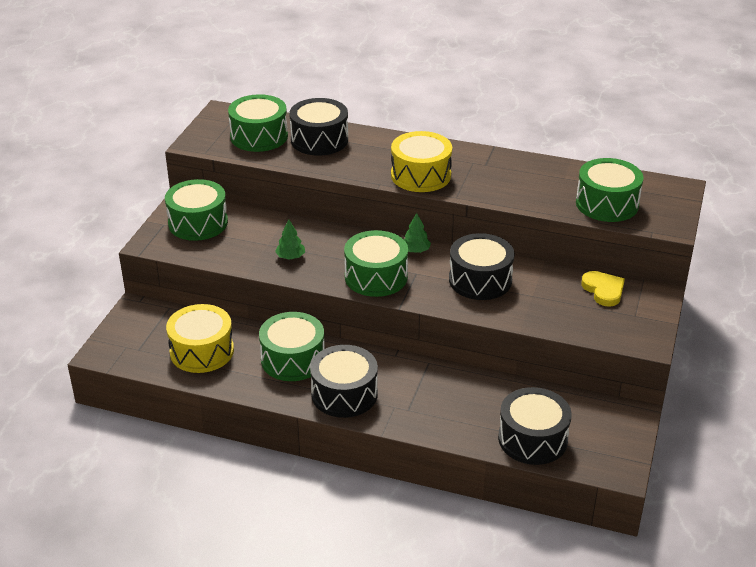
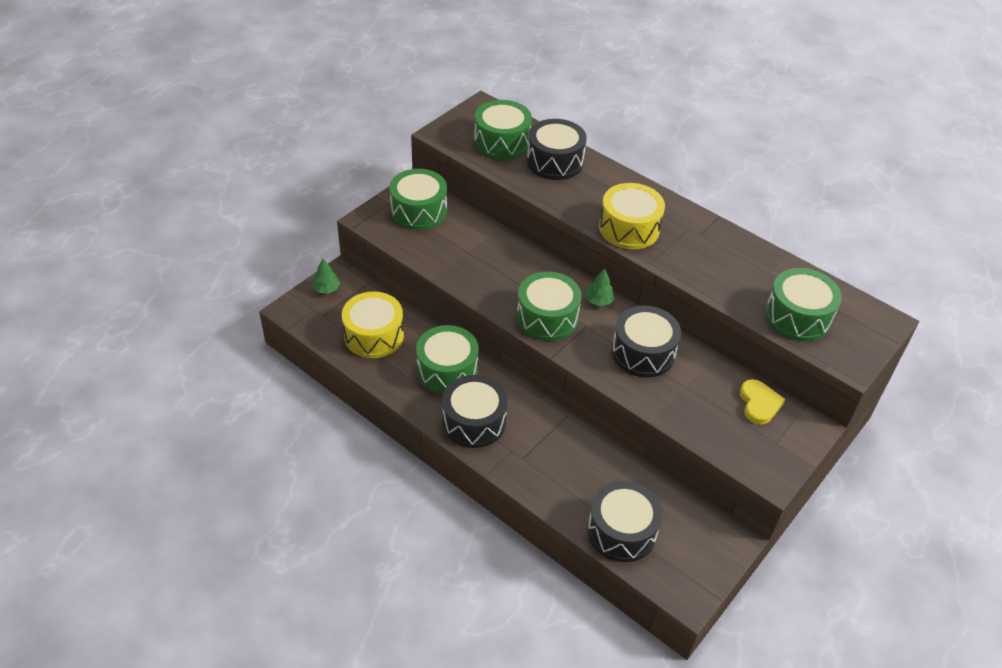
camera: 20 degrees right, 10 degrees up
(290, 257) = (481, 272): green tree -> green tree (326, 289)

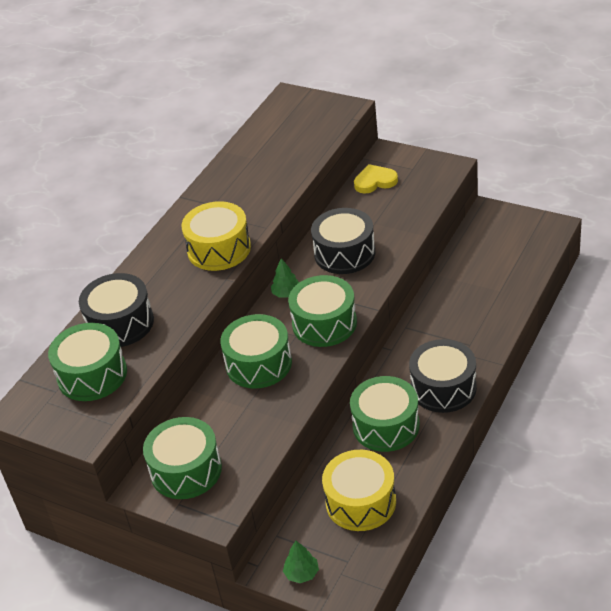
camera: 95 degrees left, 5 degrees down
(621, 531) = (513, 270): black drum -> none
(797, 316) = (303, 138): green drum -> green drum (258, 364)

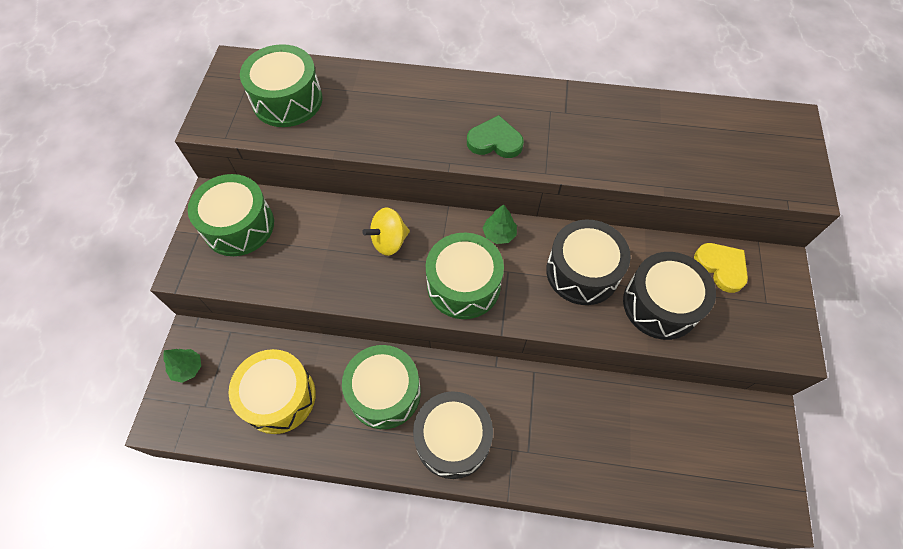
camera: 65 degrees right, 20 degrees up
(120, 323) = (361, 97): black drum -> black drum (660, 304)
(219, 249) = (495, 141): yellow drum -> green heart
(258, 364) = (389, 241): green drum -> yellow spinning top

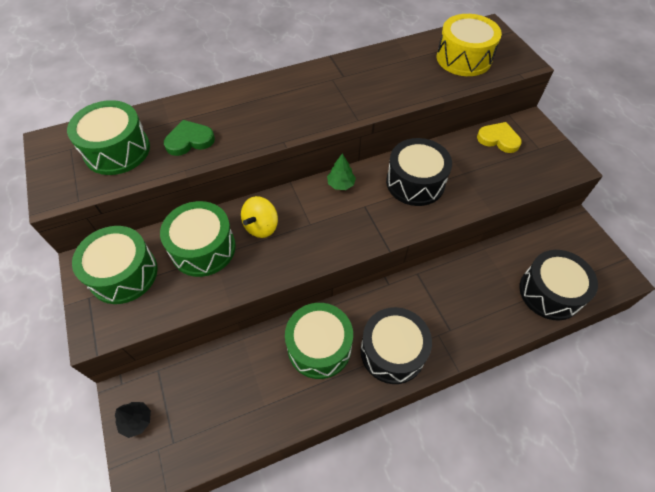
camera: 30 degrees left, 5 degrees down
(187, 368) = (136, 421): green tree -> black tree
(279, 397) = (235, 398): yellow drum -> yellow drum (463, 58)
(463, 285) = (339, 230): green drum -> green drum (203, 248)
(495, 141) = (307, 114): green heart -> green heart (189, 140)
(660, 304) = (479, 179): black drum -> black drum (550, 292)

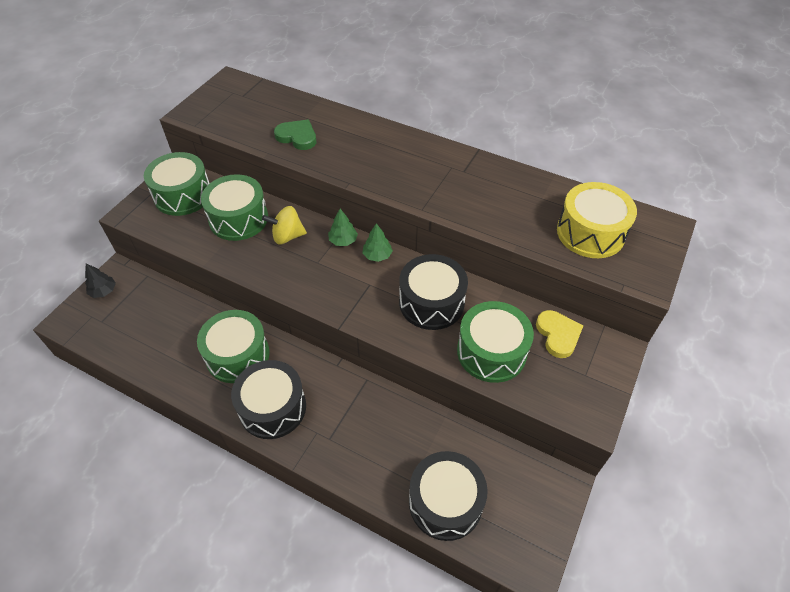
camera: 50 degrees right, 5 degrees down
(117, 150) = (253, 112): green drum -> green drum (491, 352)
(304, 195) = (343, 241): none -> green tree

